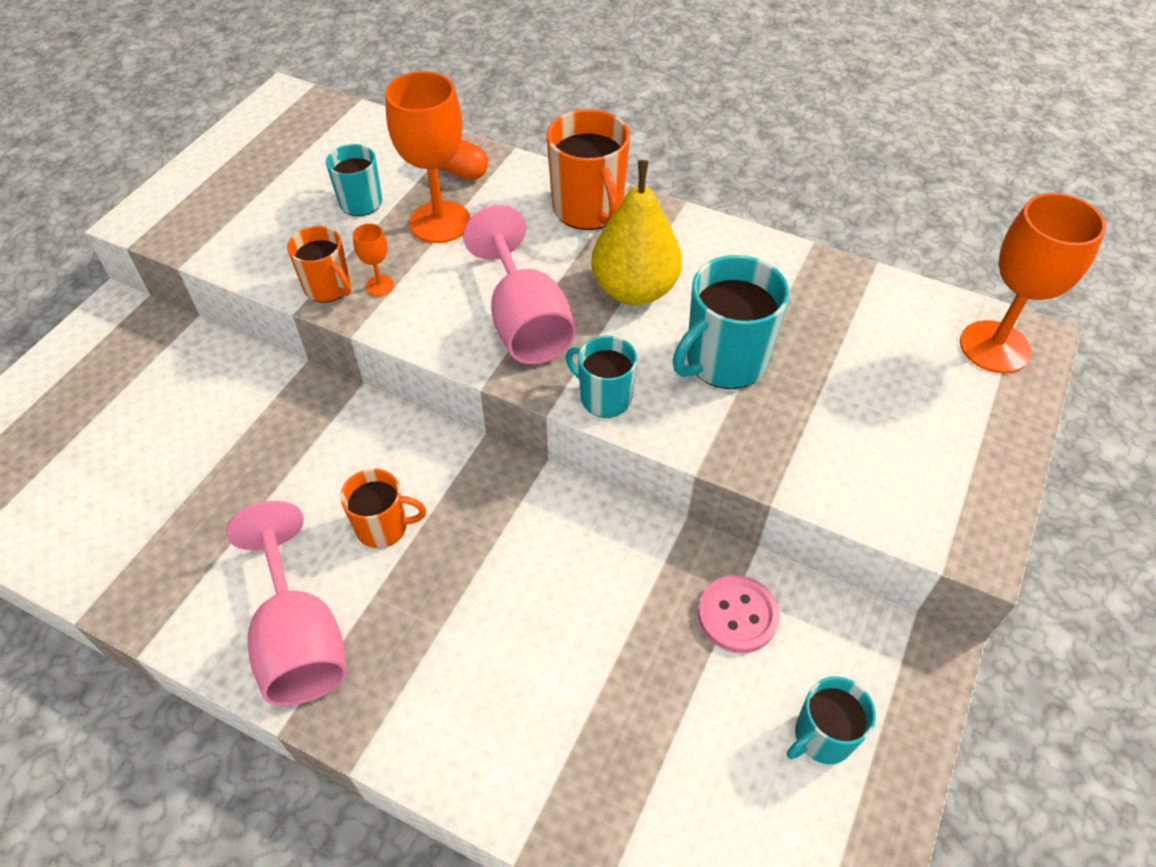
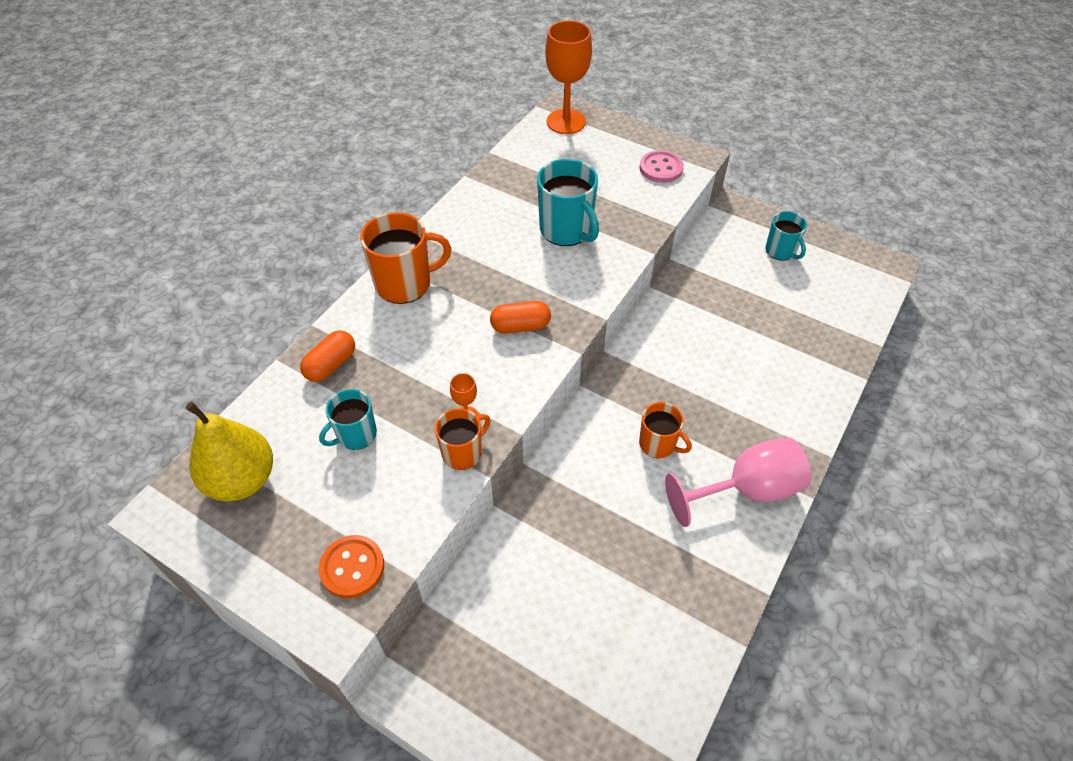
camera: 85 degrees left, 0 degrees up
(200, 222) = (352, 567): none -> orange button
(384, 527) = (658, 444): orange mug -> orange mug turned 120 degrees clockwise
(440, 222) = (397, 376): orange goblet -> none
(525, 323) = (520, 326): pink goblet -> orange capsule
(604, 397) = (593, 289): turquoise mug -> none
(634, 290) = (496, 266): yellow pear -> yellow pear (242, 479)
(737, 615) = (715, 273): pink button -> pink button (661, 168)

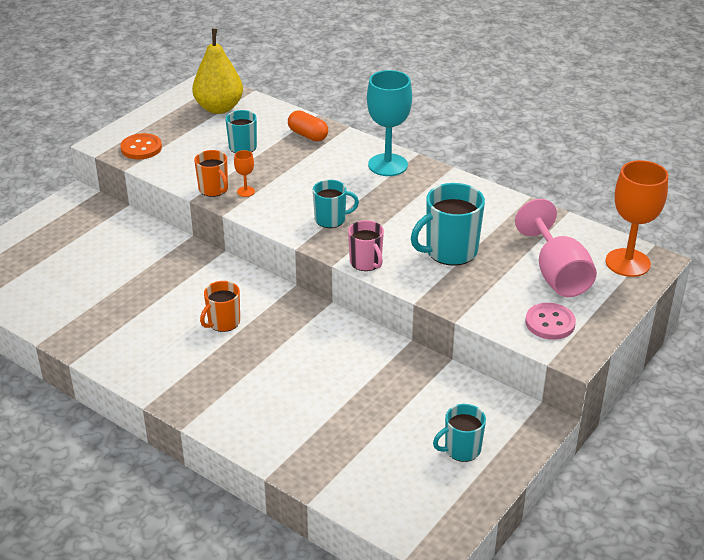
camera: 95 degrees right, 15 degrees down
(405, 284) = (388, 165): orange mug -> turquoise goblet
(520, 326) = (331, 219): orange capsule -> turquoise mug
(596, 292) = (366, 262): none -> pink mug
(747, 490) = (163, 368): pink goblet -> pink goblet (557, 274)

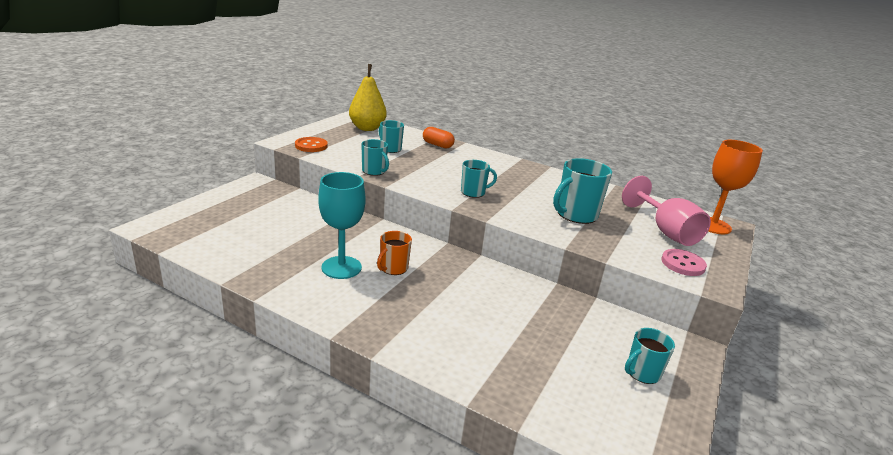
camera: 10 degrees left, 10 degrees down
(214, 189) = (374, 171): orange mug -> turquoise mug
(246, 191) = (400, 173): orange goblet -> none
(366, 262) = (513, 220): pink mug -> none
(388, 165) = (503, 163): turquoise goblet -> turquoise goblet (341, 267)

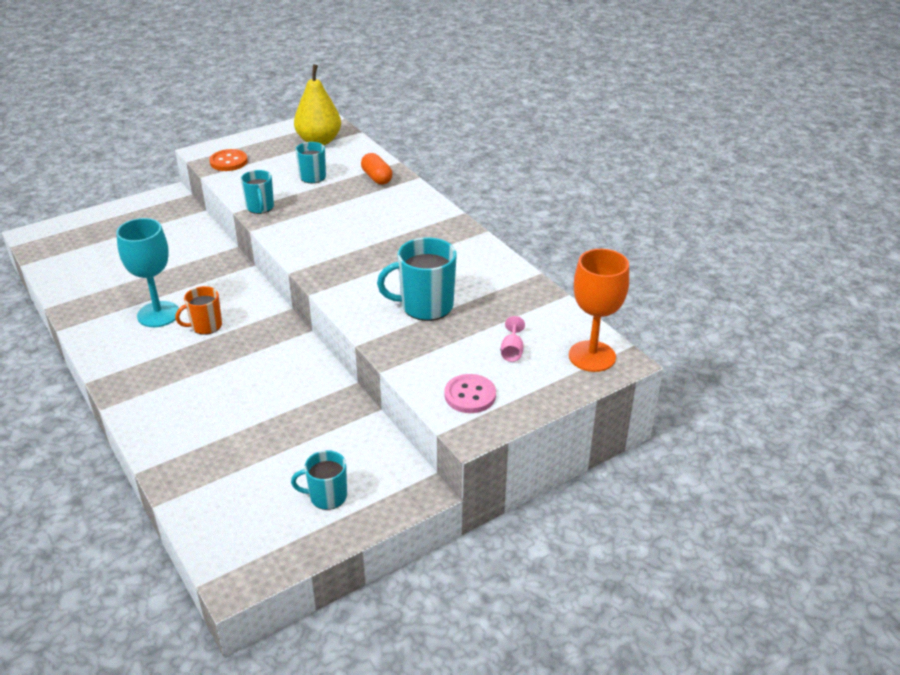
camera: 30 degrees right, 10 degrees up
(473, 192) = (340, 254): turquoise mug -> none
(666, 231) = (512, 351): pink goblet -> pink goblet, size x0.44

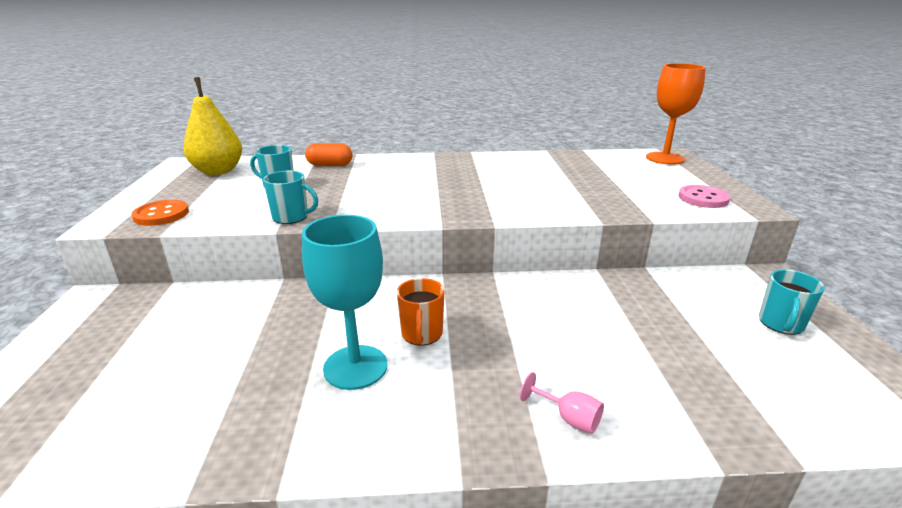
camera: 60 degrees left, 10 degrees down
(425, 306) = (560, 188): turquoise mug -> none
(512, 351) = (646, 175): pink goblet -> pink goblet (568, 418)

